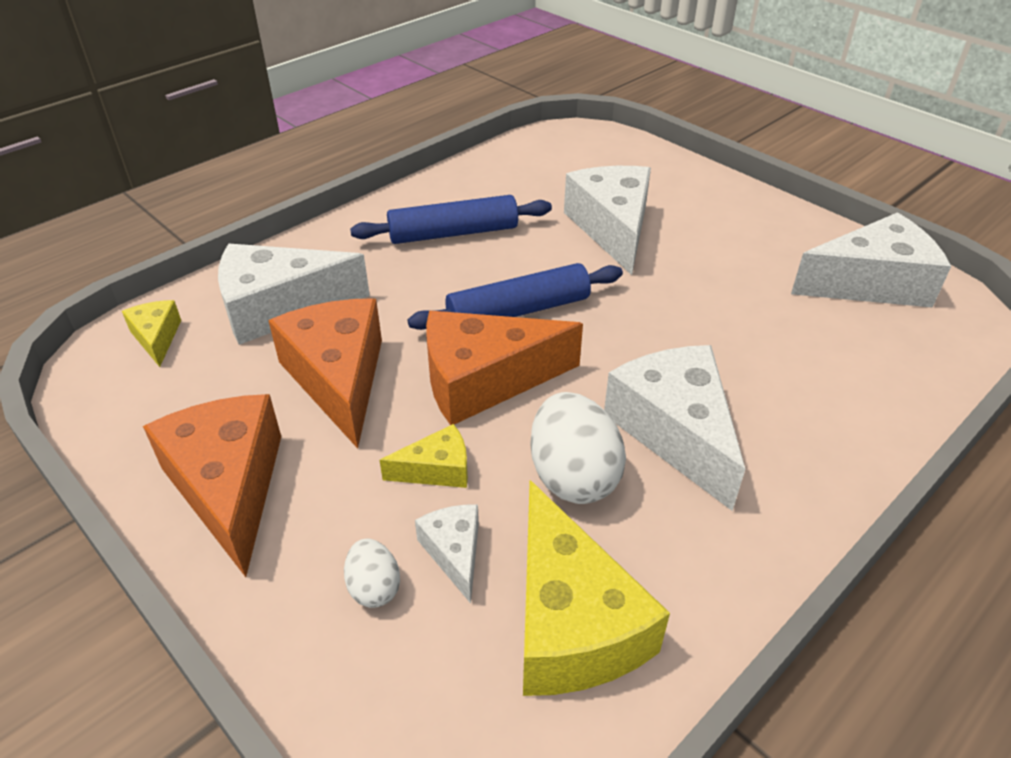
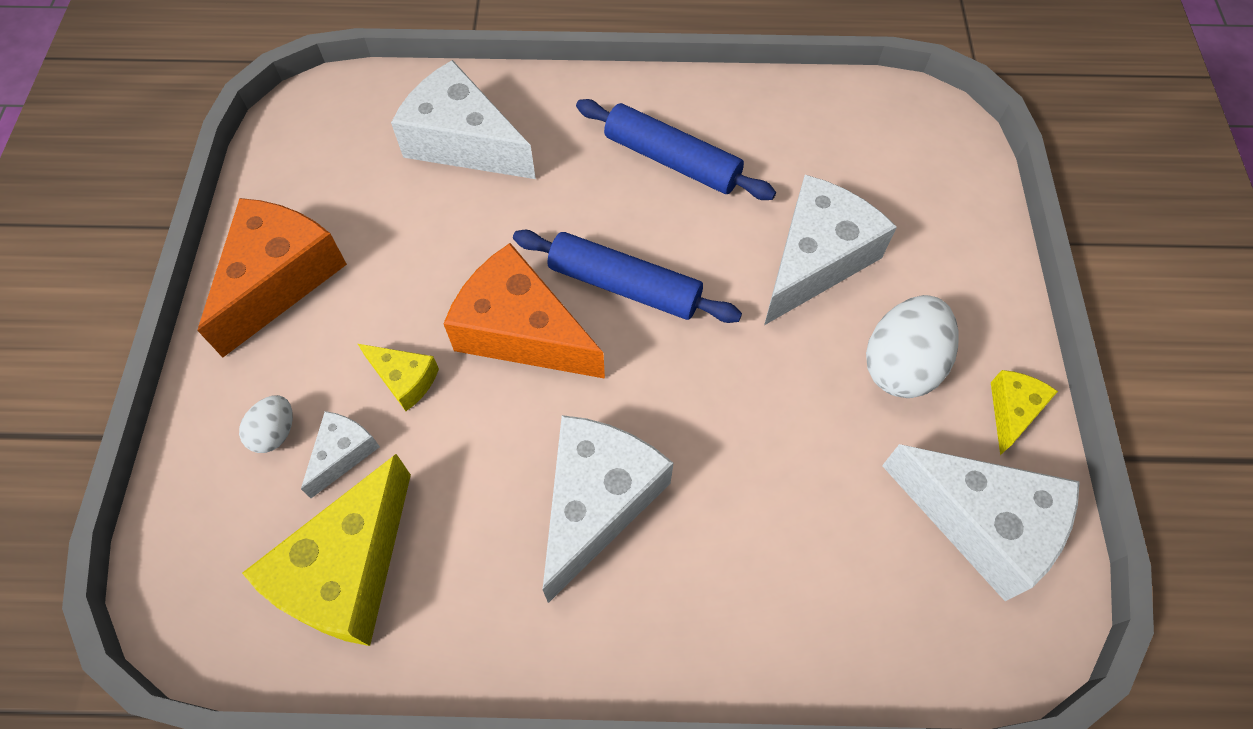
camera: 45 degrees right, 20 degrees up
(157, 338) = (362, 109): yellow cheese -> yellow cheese (1012, 411)
(338, 378) = (431, 243): orange cheese -> none
(573, 476) = (480, 469): white egg -> white egg (901, 365)

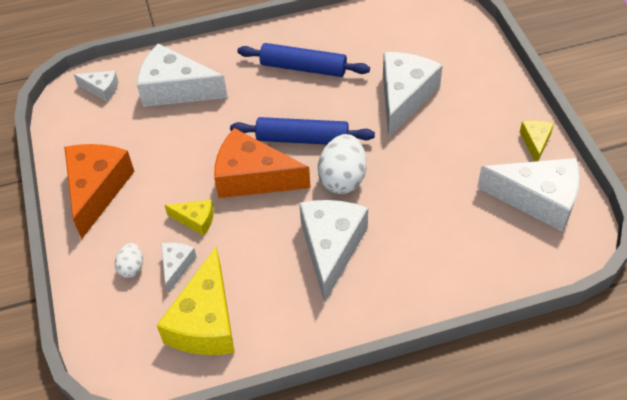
camera: 15 degrees left, 10 degrees down
(355, 111) = (101, 89): none -> white cheese
(901, 365) = (469, 137): white egg -> white egg (342, 179)

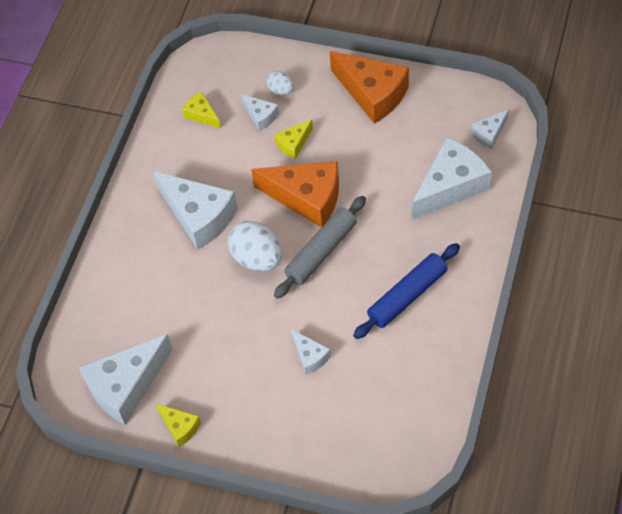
camera: 125 degrees right, 5 degrees up
(205, 321) = (202, 115): yellow cheese -> yellow cheese, size x0.49
(253, 177) = (306, 198): orange cheese -> orange cheese turned 60 degrees clockwise
(302, 139) = (321, 252): blue rolling pin -> grey rolling pin
(404, 97) = (310, 356): white cheese -> white cheese, size x0.49

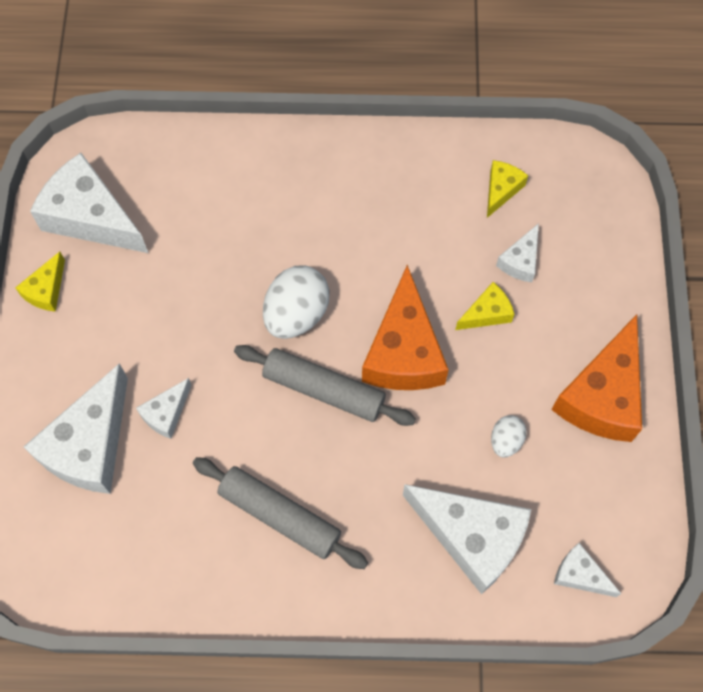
camera: 70 degrees right, 10 degrees up
(199, 216) = (343, 230): white cheese -> white cheese (89, 445)
(281, 90) = (571, 275): white egg -> white egg (506, 441)
(293, 144) = (487, 313): yellow cheese -> yellow cheese turned 120 degrees clockwise
(407, 296) = (280, 515): blue rolling pin -> grey rolling pin

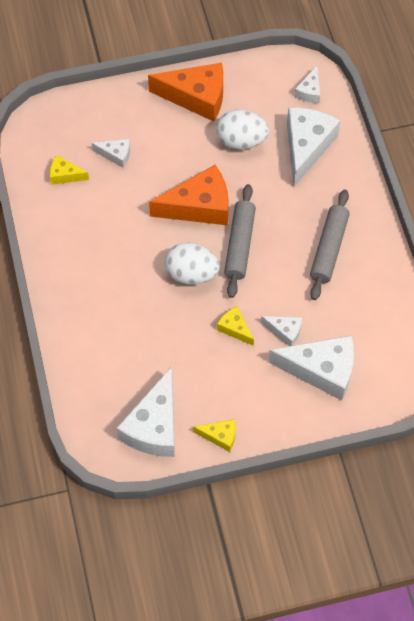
camera: 105 degrees left, 5 degrees down
(487, 313) = (159, 166): yellow cheese -> yellow cheese (235, 328)
(506, 441) = (241, 141): white egg -> white egg, size x1.87

